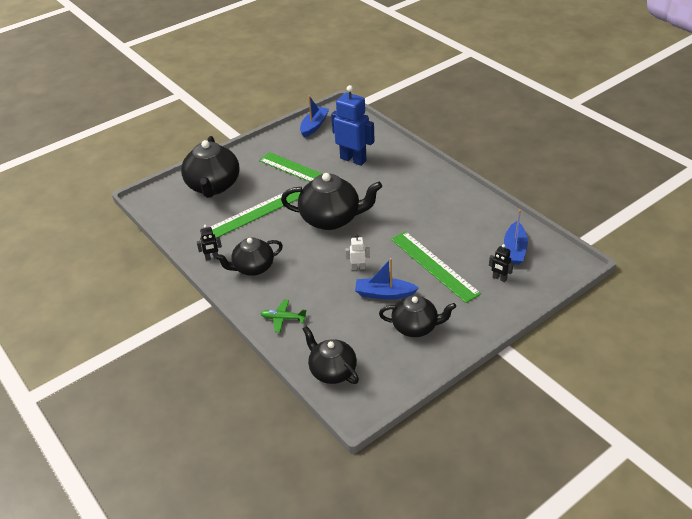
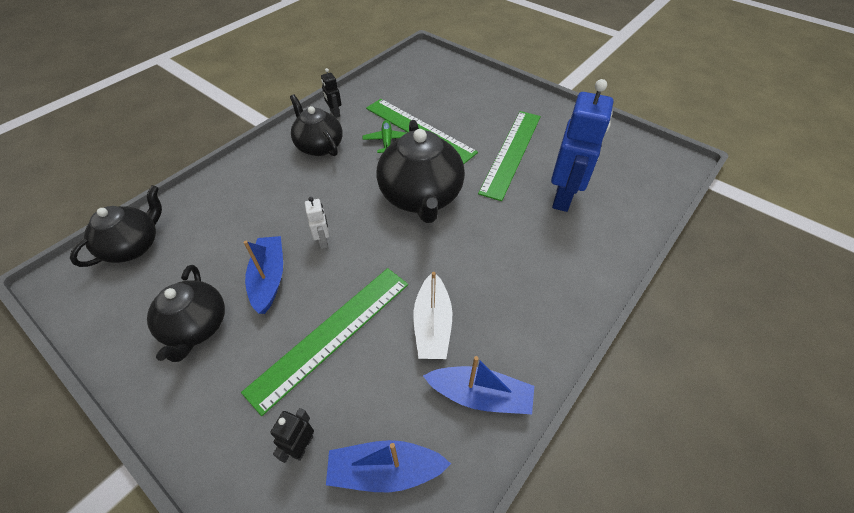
camera: 75 degrees right, 10 degrees up
(213, 186) = (458, 89): black teapot -> none
(283, 319) = (231, 186): green plane -> green plane (387, 141)
(314, 126) = (621, 145): blue boat -> blue boat (480, 395)
(436, 225) = (432, 325): none -> white boat

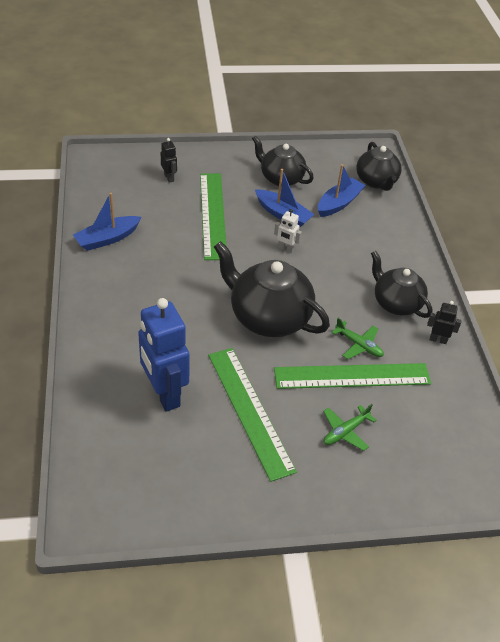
camera: 130 degrees right, 5 degrees down
(319, 146) = (396, 303): black teapot -> black teapot turned 135 degrees counterclockwise
(385, 470) = (124, 192): blue boat -> blue boat (339, 203)
(432, 325) = (166, 251): white boat -> none
(465, 111) = (345, 431): none -> green plane

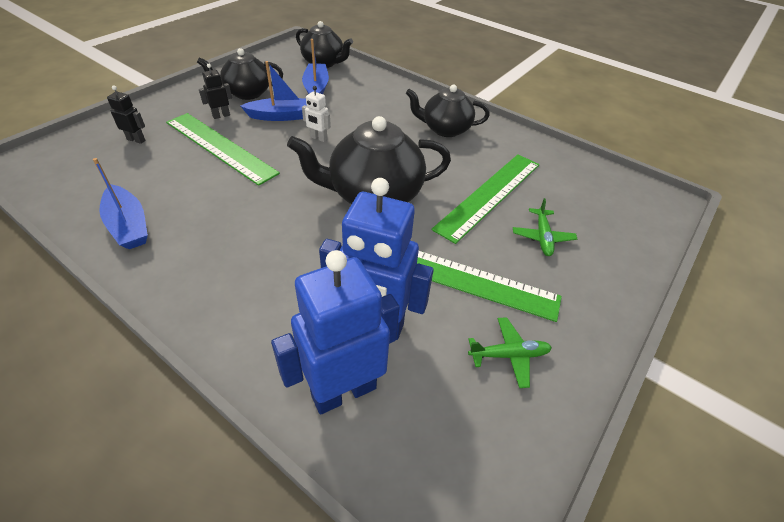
camera: 45 degrees left, 0 degrees up
(107, 239) = (128, 225): blue boat -> blue boat turned 45 degrees counterclockwise
(109, 412) = (343, 391): none -> blue robot
(286, 249) = (318, 138): white robot -> white robot turned 45 degrees clockwise
(359, 345) = (462, 171): green plane -> green plane (509, 355)
(438, 340) = (501, 135): black robot -> black robot (221, 115)

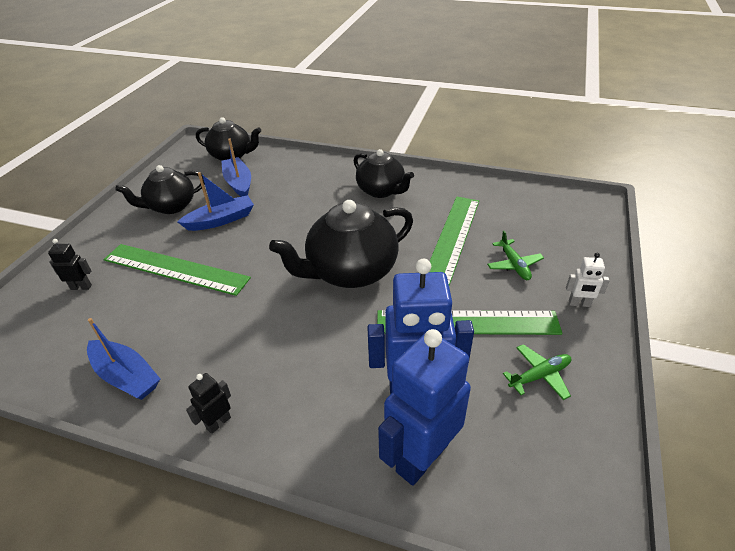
camera: 15 degrees left, 5 degrees down
(221, 115) = (157, 237): black robot -> black robot (218, 423)
(318, 138) = (268, 232): white robot -> white robot (579, 304)
(445, 129) = (381, 190): black teapot -> black teapot turned 120 degrees counterclockwise

